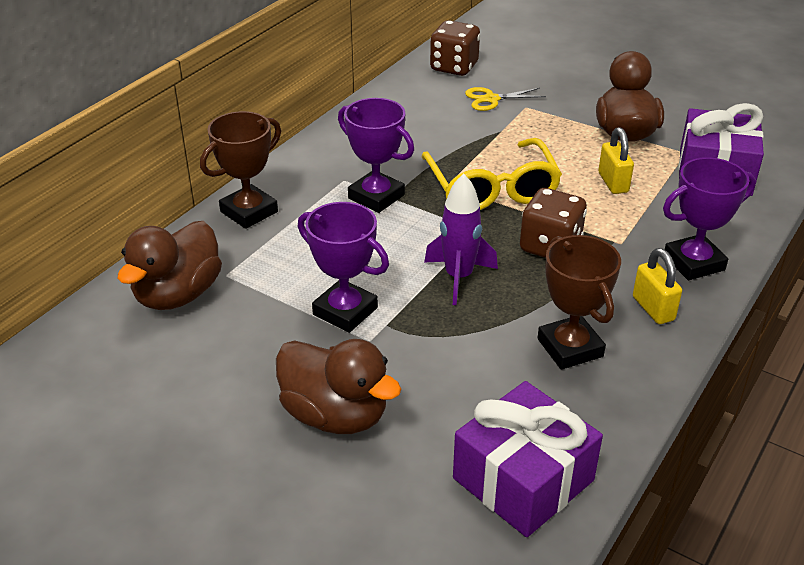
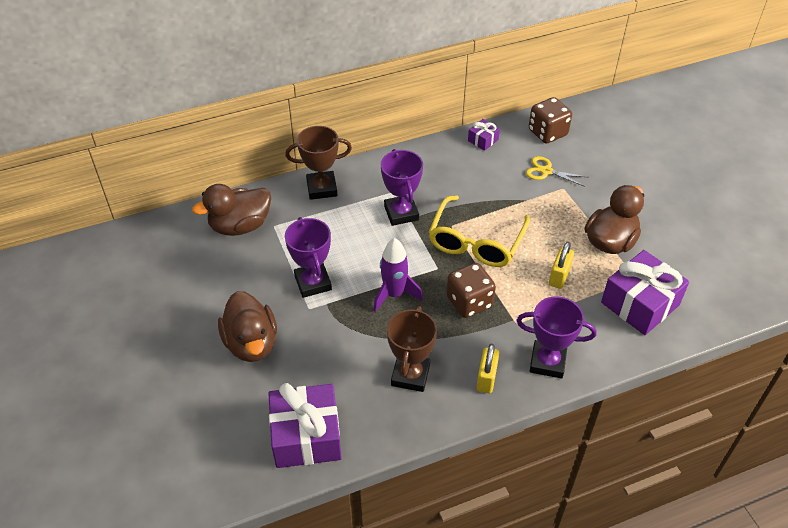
camera: 35 degrees right, 10 degrees up
(392, 97) = (483, 140): none -> purple gift

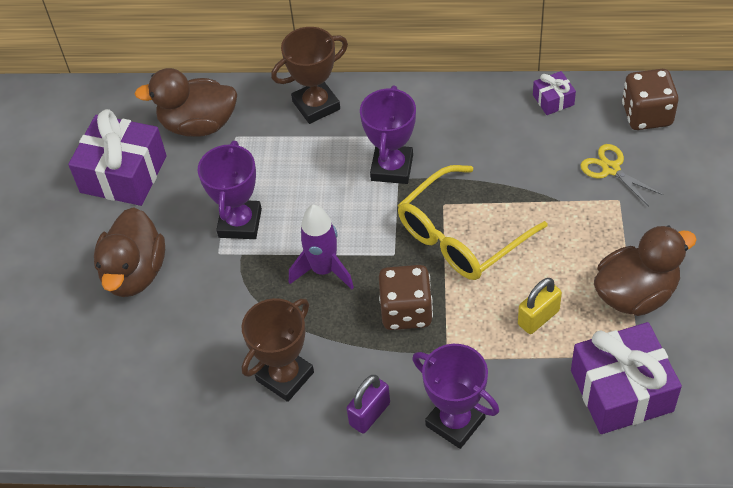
camera: 30 degrees right, 5 degrees up
(306, 436) = (133, 403): purple gift -> purple gift (123, 174)
(322, 188) = (316, 105): brown trophy -> brown trophy turned 45 degrees counterclockwise
(486, 378) = (369, 414): yellow padlock -> purple padlock

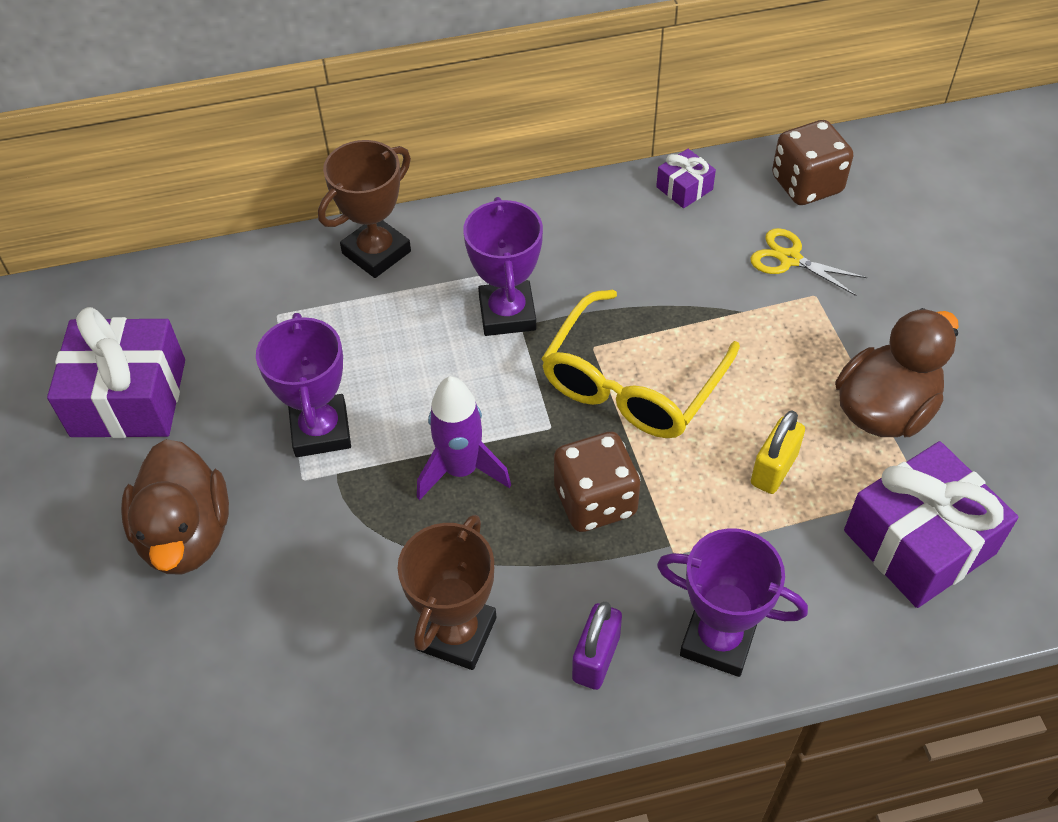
camera: 20 degrees left, 0 degrees up
(198, 124) = (219, 309): brown duck -> none

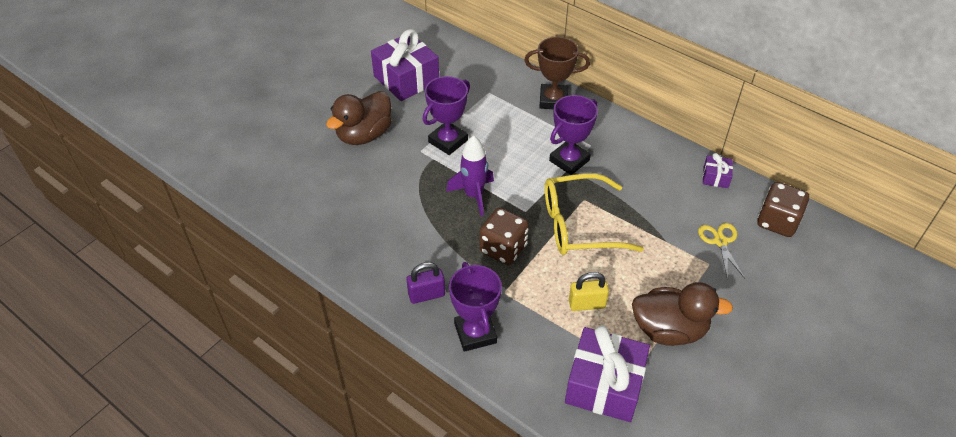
camera: 50 degrees right, 5 degrees down
(456, 633) = (396, 242): brown trophy -> none

